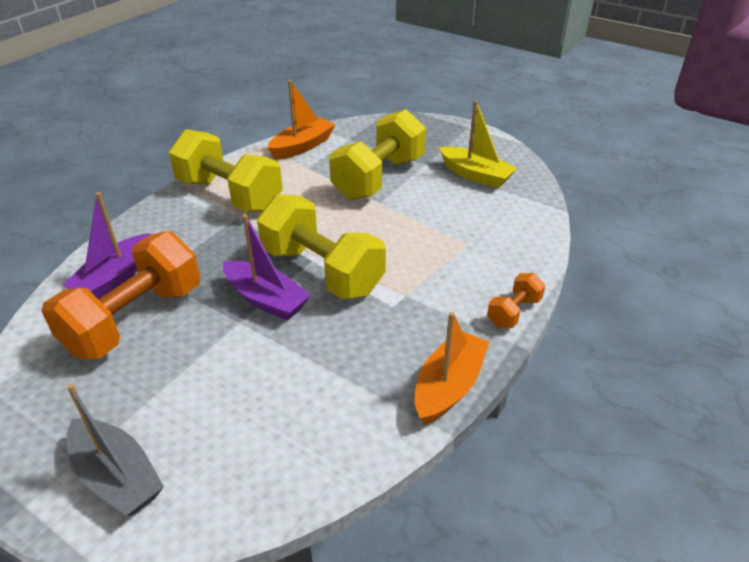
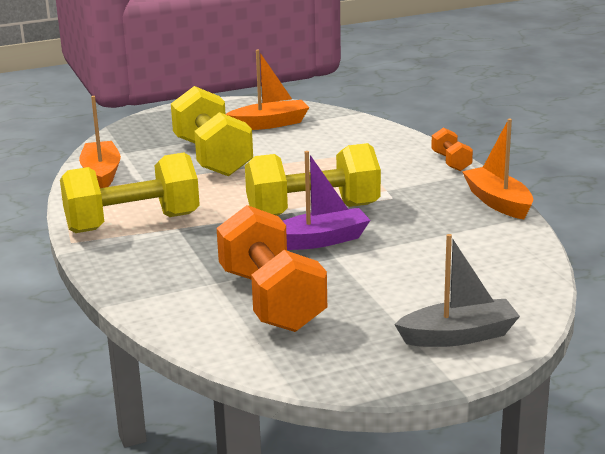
camera: 55 degrees left, 15 degrees down
(115, 278) = (192, 300): purple boat -> none
(475, 175) = (269, 124): yellow boat -> orange boat

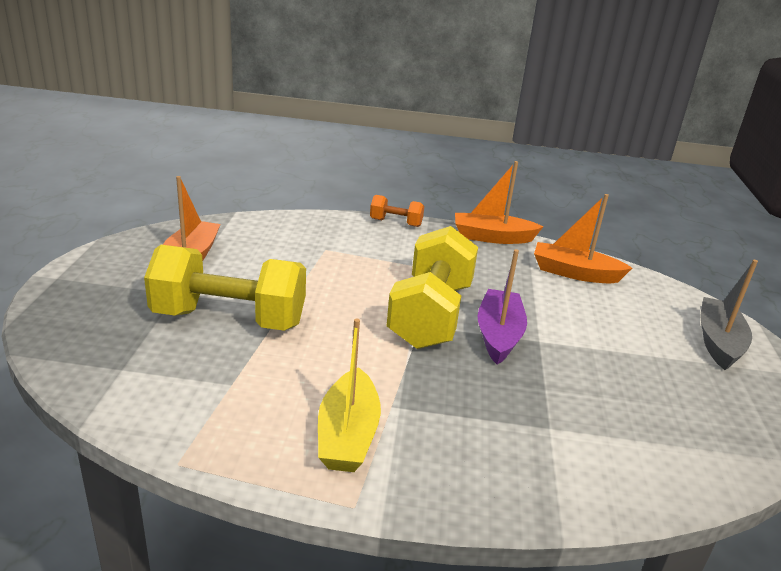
camera: 65 degrees left, 5 degrees up
(101, 174) = (166, 409): orange boat -> orange boat (574, 273)
(133, 223) = (348, 435): yellow dumbbell -> yellow boat
(271, 300) = (610, 408): orange dumbbell -> none

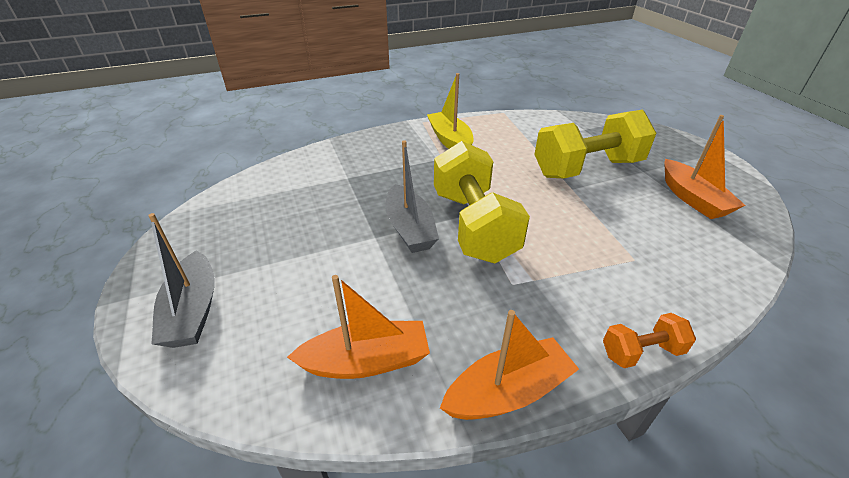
camera: 155 degrees right, 10 degrees up
(498, 335) = (410, 228): purple boat -> grey boat

